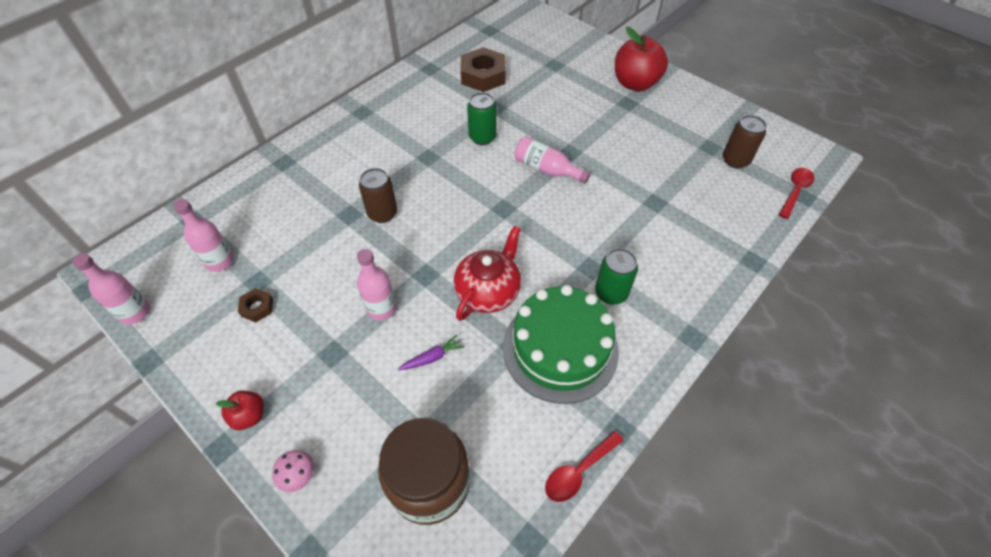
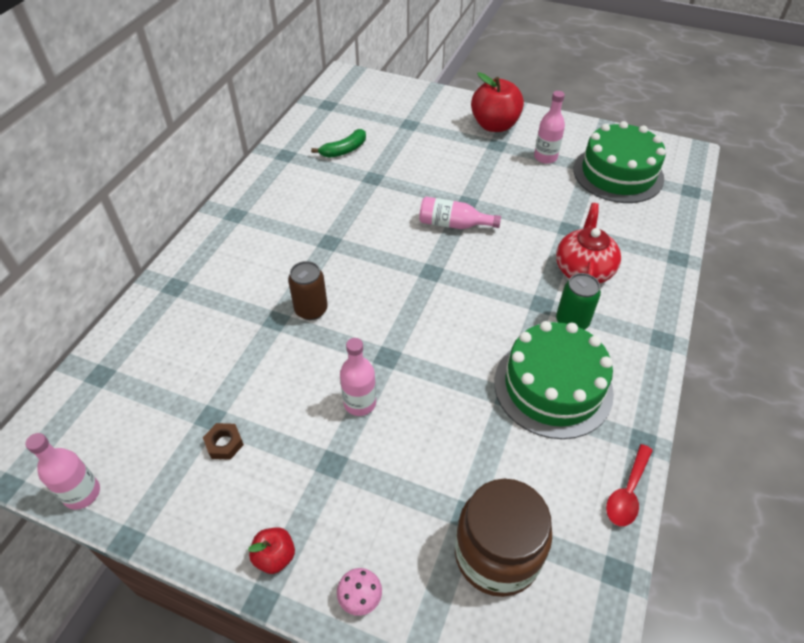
camera: 20 degrees left, 5 degrees down
(220, 261) = (155, 409): pink bottle -> pink bottle (545, 157)
(432, 357) = (436, 434): purple carrot -> none
(482, 137) = (374, 209): green can -> none
(483, 76) = (344, 150): brown nut -> green banana
(488, 291) = (458, 354): red teapot -> red teapot (583, 269)
(735, 160) = (618, 174): brown can -> green cake
(795, 191) = (681, 188): red spoon -> none

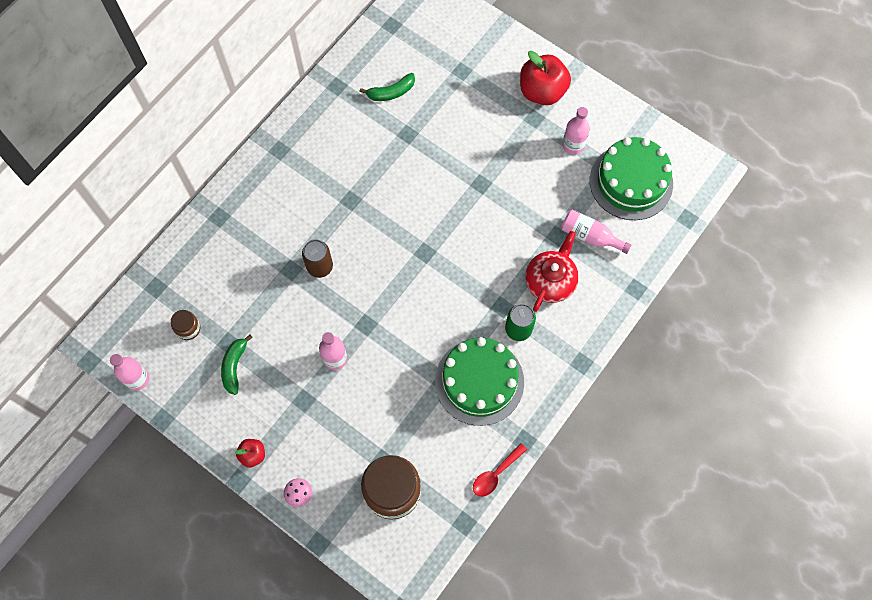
camera: 15 degrees right, 20 degrees up
(151, 413) = (188, 328): none -> brown jar
(224, 444) = (234, 366): brown nut -> green banana
(453, 224) = (460, 206): pink bottle -> pink bottle (590, 236)

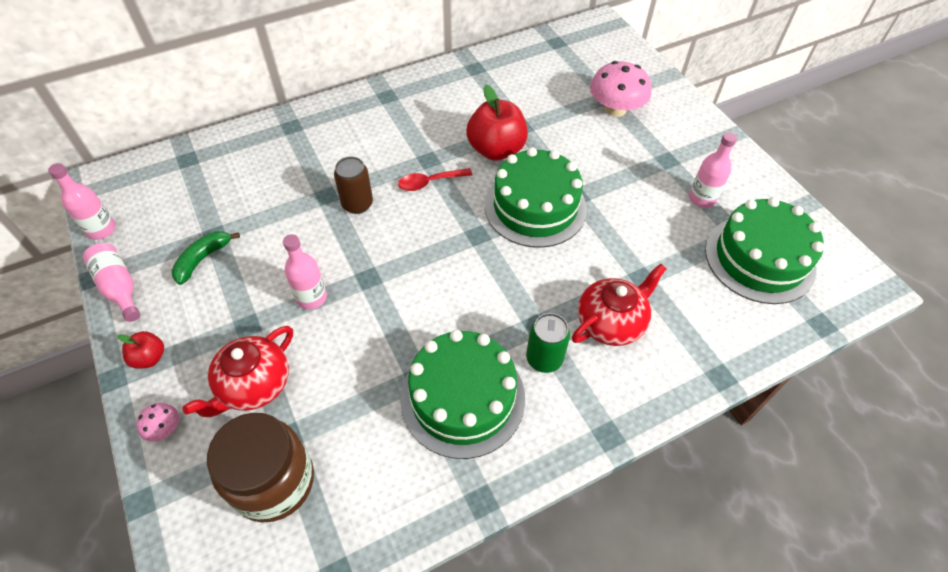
camera: 25 degrees right, 15 degrees down
(188, 328) = (187, 206): brown jar -> none
(337, 439) = (253, 385): none -> red teapot
(391, 92) = (525, 89): green banana -> none
(455, 208) = (535, 207): none -> green cake
(473, 82) = (615, 109): none -> pink mushroom
(495, 474) = (418, 527): red spoon -> red spoon (429, 182)
(542, 91) = (687, 140): red apple -> red apple (496, 150)
(590, 236) = (684, 294): pink bottle -> pink bottle (119, 287)

